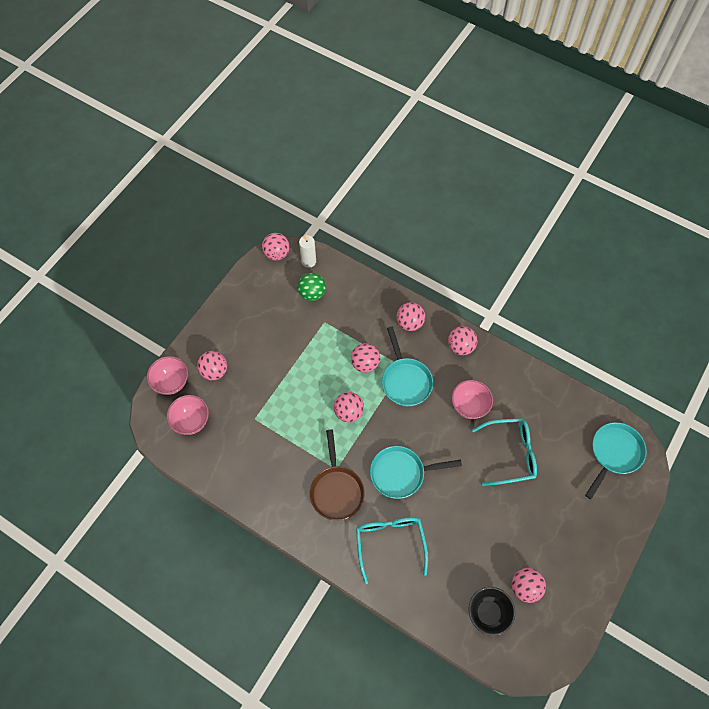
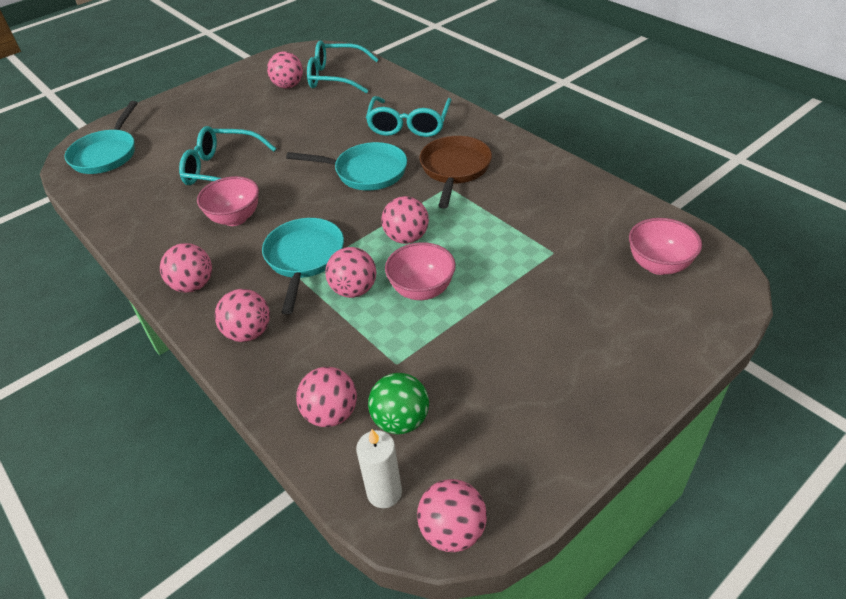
camera: 160 degrees left, 20 degrees down
(171, 382) = (698, 322): pink bowl -> pink bowl (422, 290)
(214, 371) = (617, 324): pink ball -> pink ball (331, 414)
(488, 613) = (335, 77): black bowl -> turquoise glasses
(614, 454) = (107, 154): turquoise pan -> turquoise pan turned 45 degrees counterclockwise

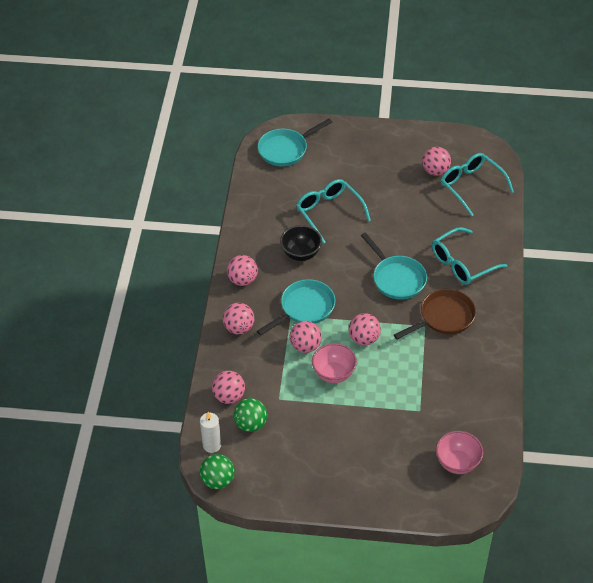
camera: 45 degrees right, 5 degrees up
(235, 218) = (301, 254): pink bowl -> black bowl
(452, 531) = (218, 480): pink ball -> green ball

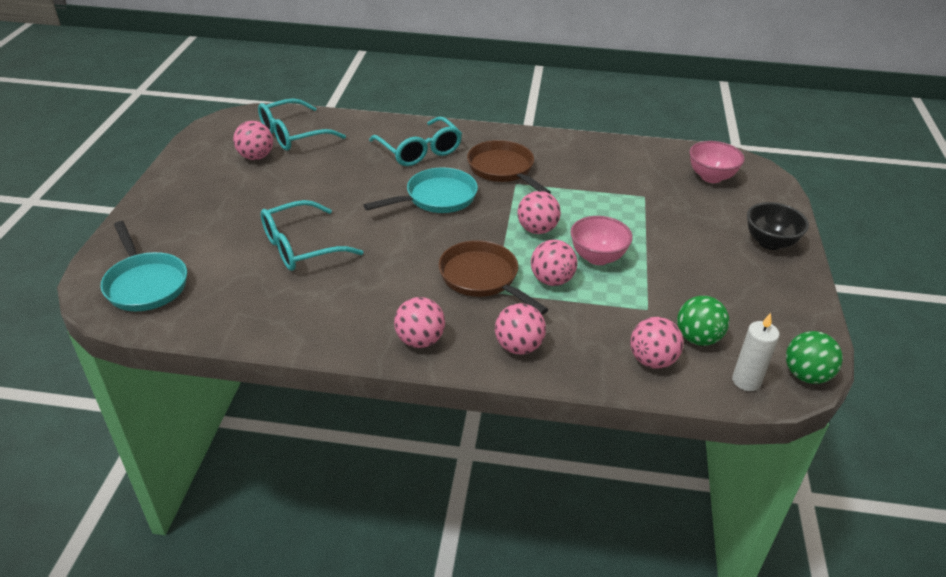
camera: 90 degrees left, 10 degrees down
(301, 254) = (376, 277): black bowl -> black bowl (770, 242)
(304, 308) = (482, 278): turquoise pan -> brown pan

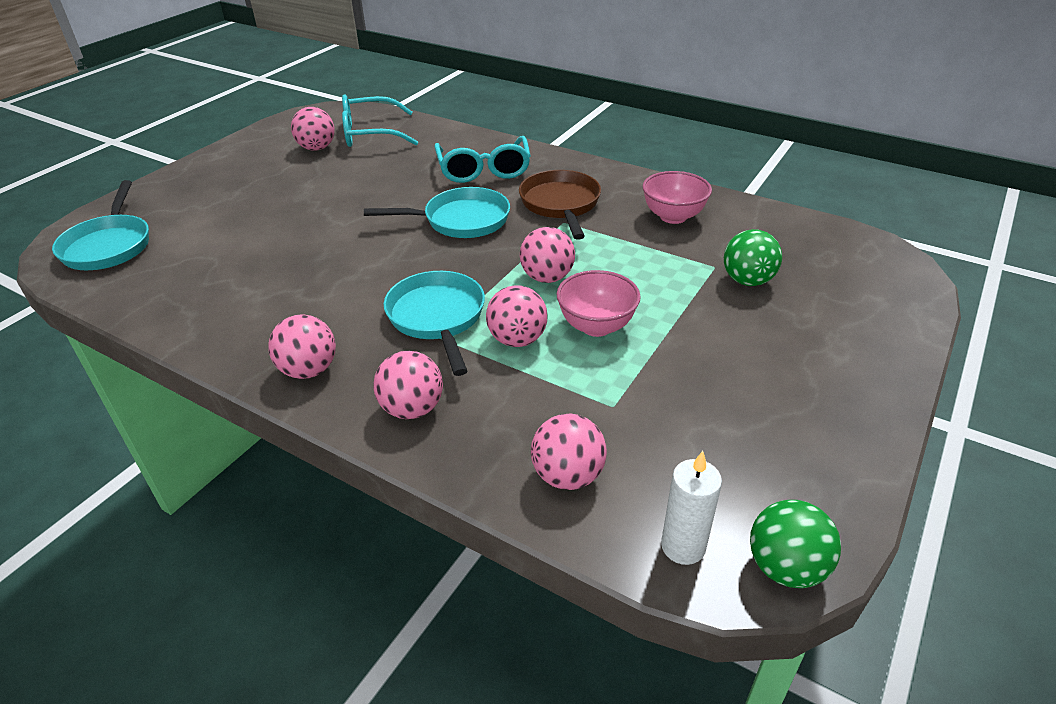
camera: 25 degrees right, 0 degrees up
(301, 247) = (279, 242): turquoise glasses -> none
(482, 278) = (437, 318): brown pan -> turquoise pan
(697, 338) = (654, 464): green ball -> green ball (747, 280)
(711, 177) = (825, 261): pink bowl -> pink bowl (673, 216)
(770, 242) = (856, 362): black bowl -> none

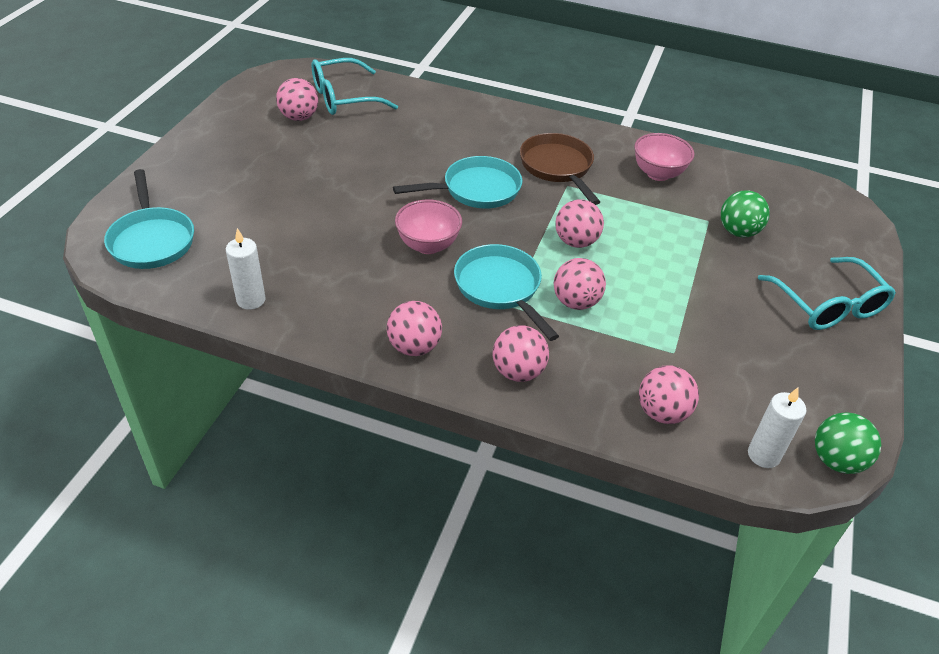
camera: 15 degrees left, 5 degrees up
(167, 308) = (251, 300): none -> white candle
(484, 170) = (472, 134): turquoise glasses -> turquoise glasses (828, 305)
(596, 326) = (634, 284): pink bowl -> pink bowl (428, 245)

